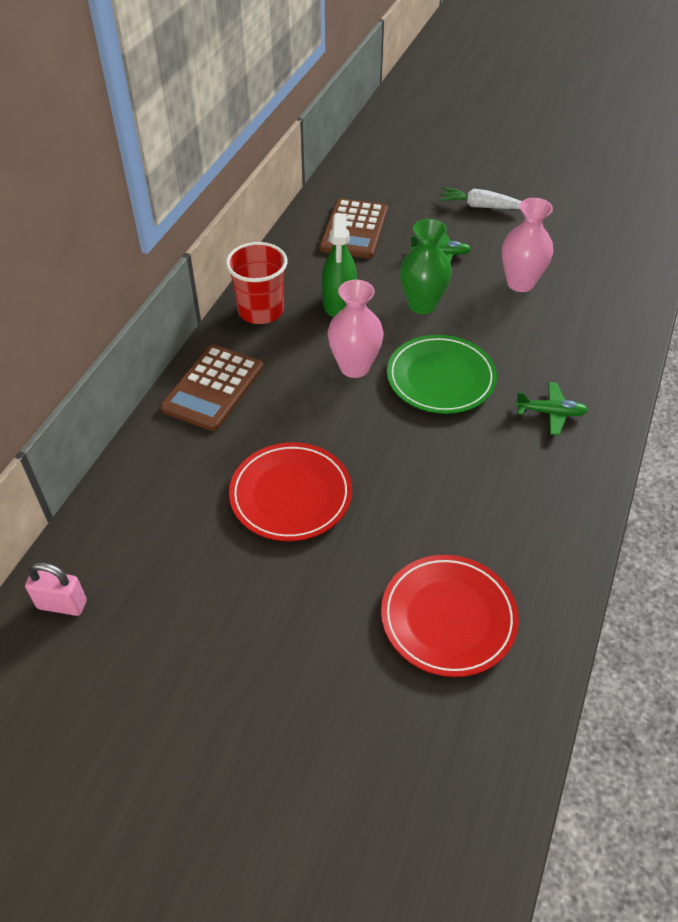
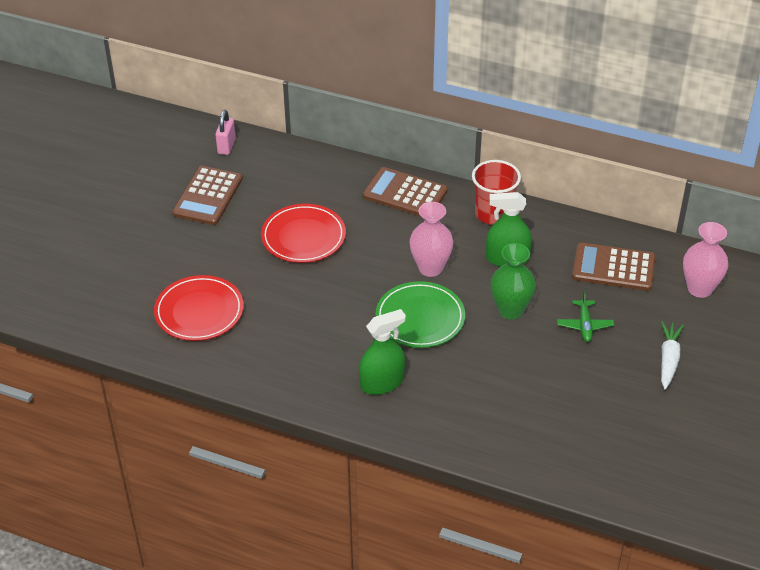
camera: 90 degrees right, 5 degrees down
(185, 624) = (207, 196): none -> brown calculator
(520, 283) = (548, 379): pink vase -> pink vase (699, 289)
(550, 413) = (382, 383): green plane -> green spray bottle

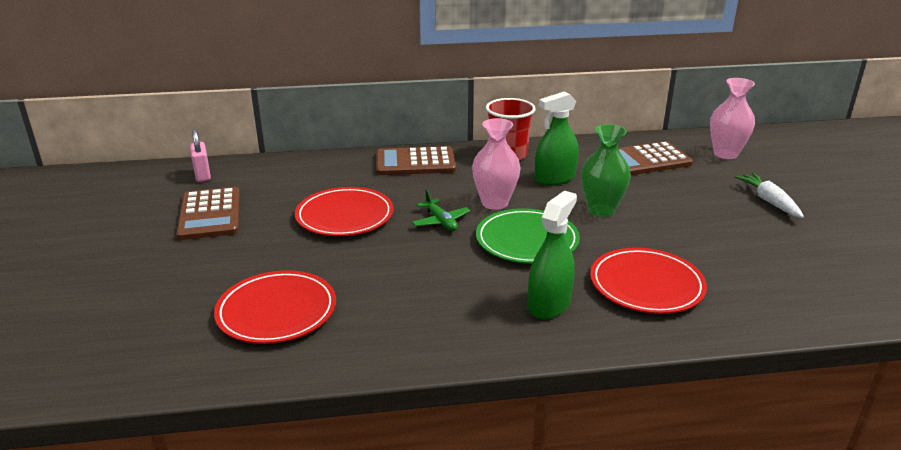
camera: 30 degrees left, 15 degrees down
(468, 396) = (646, 285): none -> red plate
(584, 325) = (675, 201): green plane -> green plane (440, 221)

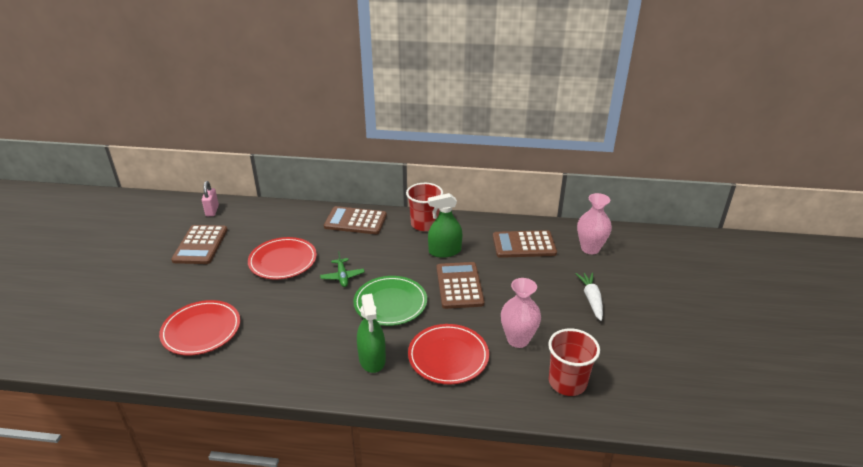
camera: 15 degrees right, 5 degrees up
(495, 203) = (388, 266): pink vase -> pink vase (518, 340)
(549, 304) = (372, 359): green spray bottle -> green spray bottle turned 120 degrees clockwise
(601, 210) = (459, 285): green vase -> brown calculator
(813, 287) = (567, 382): none -> red cup

